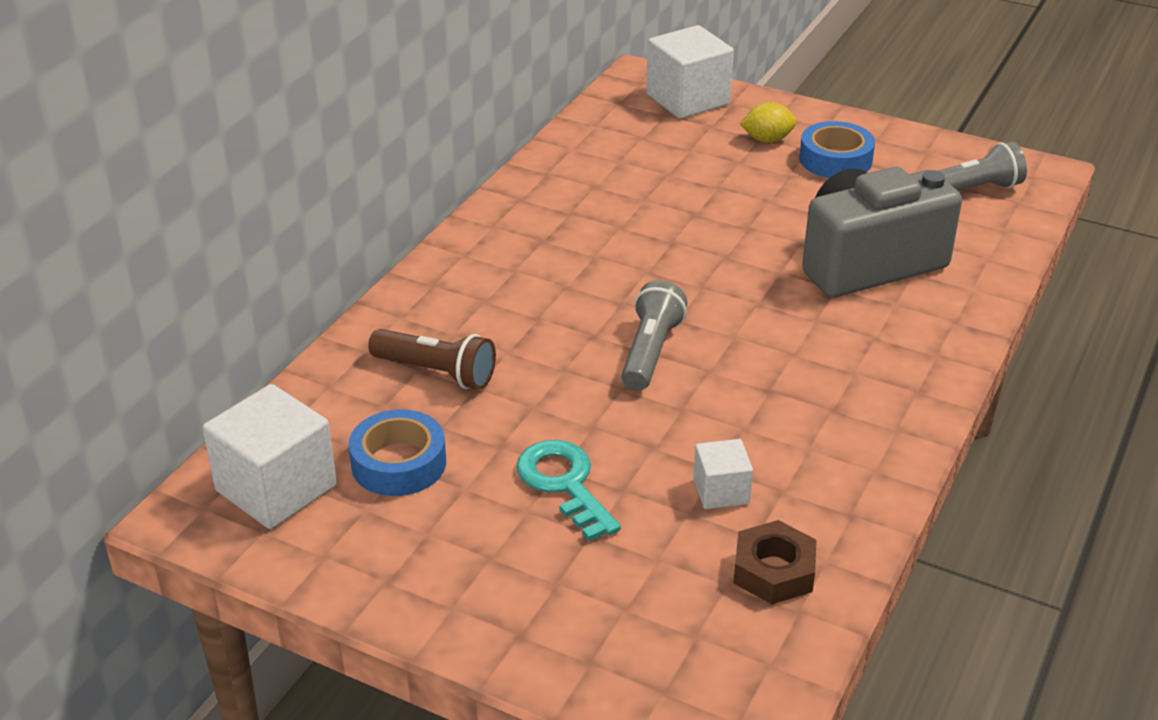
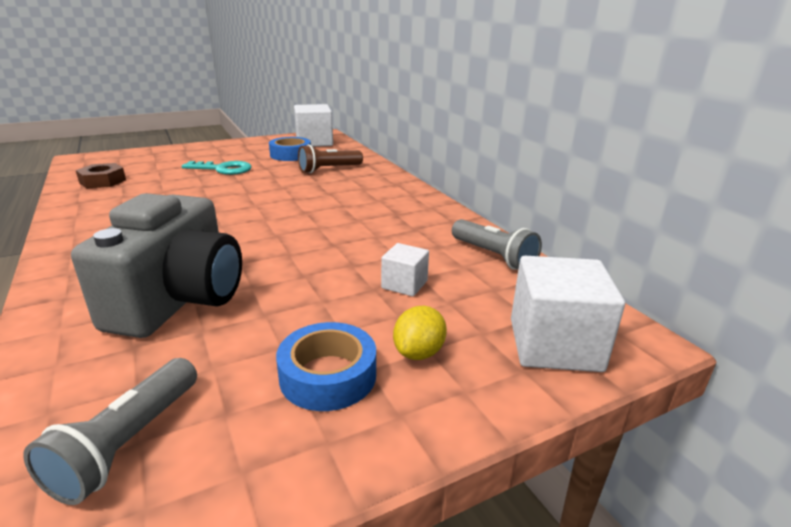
camera: 125 degrees right, 10 degrees down
(650, 352) = (255, 205): grey flashlight -> grey flashlight (493, 256)
(721, 491) = (153, 187): white cube -> white cube (404, 284)

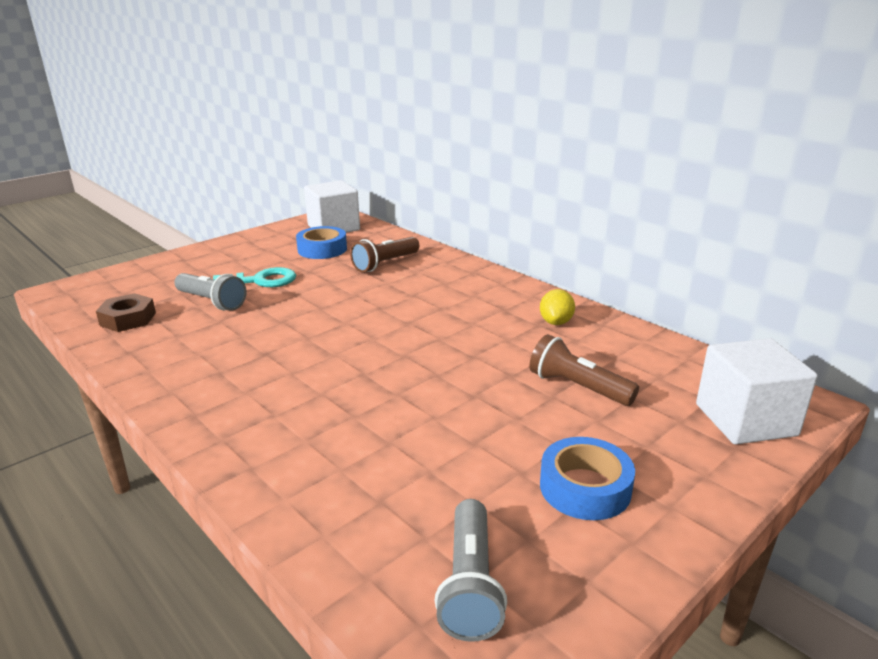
camera: 15 degrees left, 0 degrees up
(179, 300) = (376, 445): grey camera -> none
(404, 284) = (577, 387): white cube -> brown flashlight
(419, 352) = (643, 450): yellow lemon -> yellow lemon (556, 322)
(493, 256) = (634, 342): grey flashlight -> grey flashlight (212, 302)

